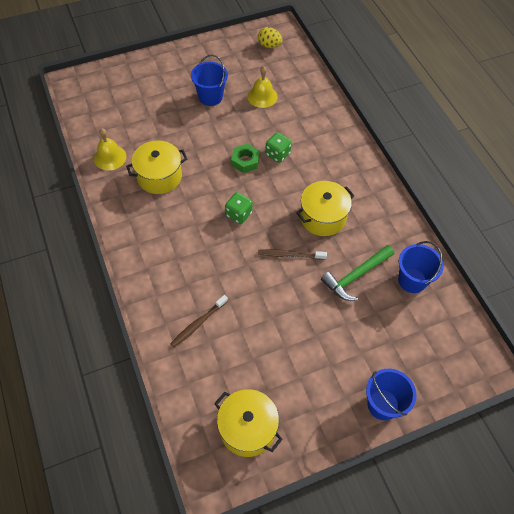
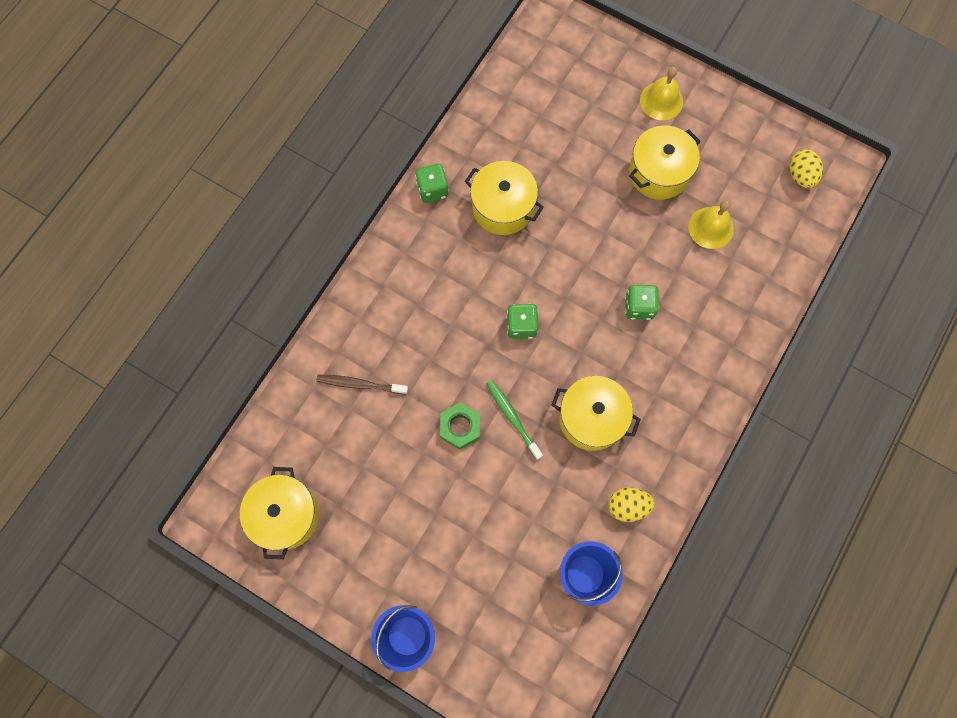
camera: 55 degrees right, 15 degrees up
(110, 157) = (486, 139): yellow bell -> yellow bell (661, 101)
(113, 203) = (432, 190): none -> green dice
(210, 97) = (658, 173): blue bucket -> yellow pot
(245, 161) = (599, 279): green nut -> green nut (460, 427)
(290, 255) = (512, 418): brown toothbrush -> green toothbrush
(356, 276) = (541, 507): green hammer -> none
(387, 233) = (627, 506): none -> yellow egg

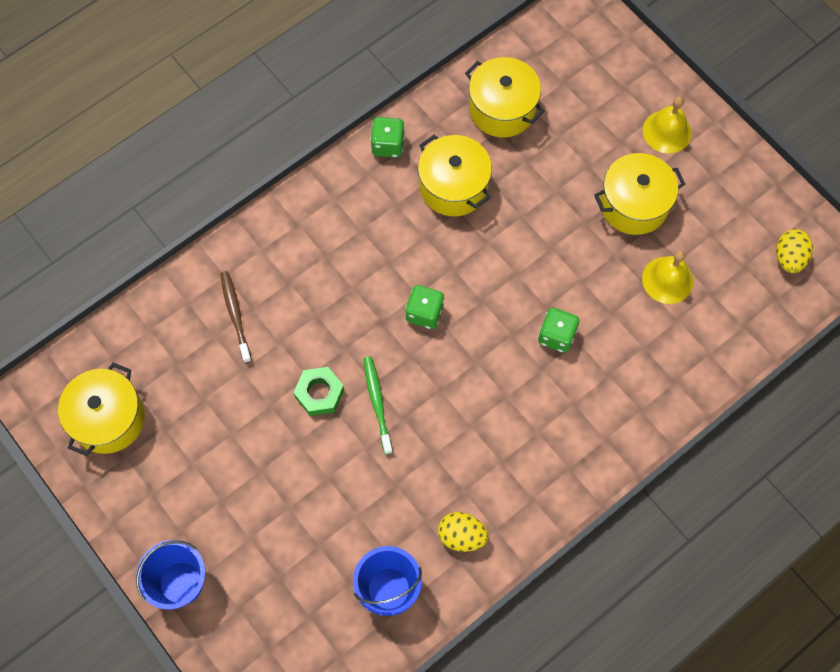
camera: 20 degrees right, 5 degrees down
(360, 384) = (235, 315): brown toothbrush -> brown toothbrush turned 45 degrees clockwise
(591, 418) = (459, 432): yellow pot -> yellow pot (502, 109)

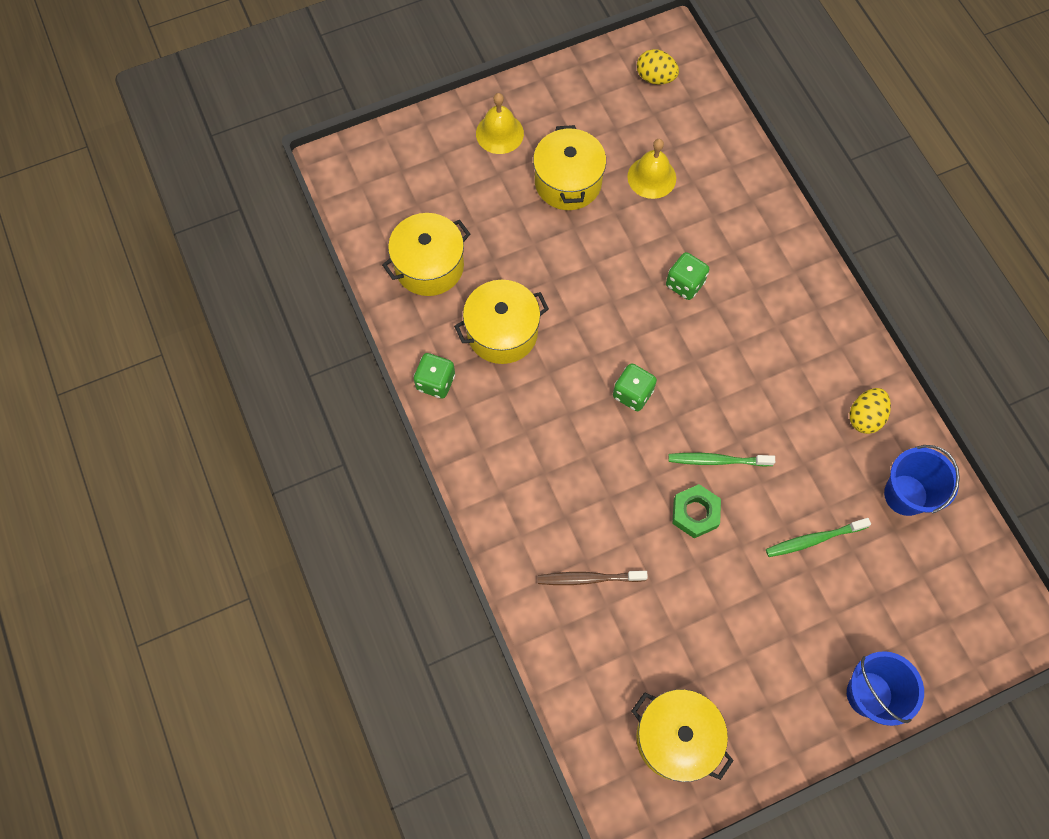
camera: 75 degrees left, 0 degrees up
(320, 507) = (814, 539): none -> green toothbrush

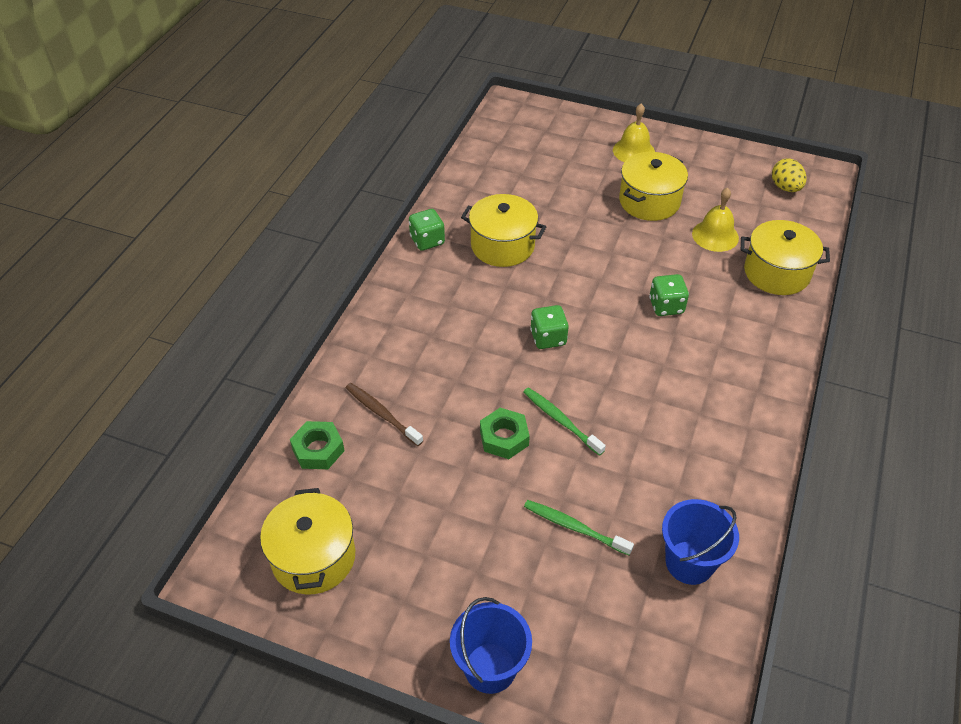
camera: 45 degrees right, 20 degrees down
(429, 266) = (501, 184): yellow pot -> yellow pot (776, 273)
(579, 654) = (318, 450): none -> green nut
(865, 417) = (715, 485): yellow egg -> none

